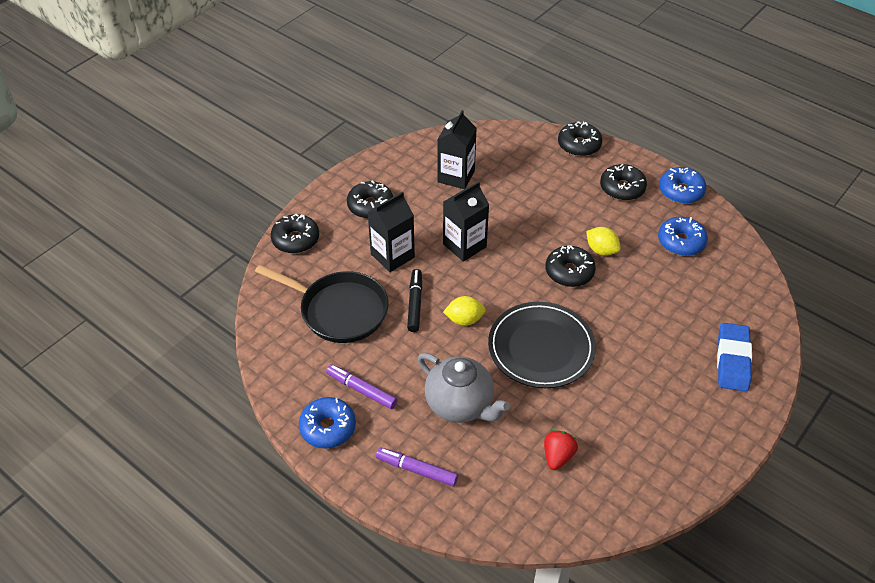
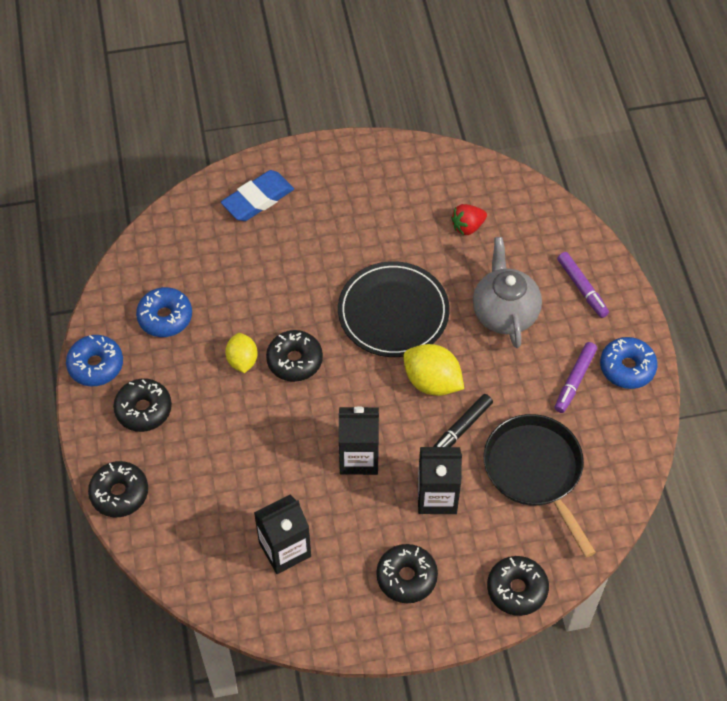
camera: 140 degrees left, 10 degrees up
(361, 390) = (574, 380): purple marker -> purple marker turned 45 degrees clockwise
(464, 320) = (432, 382): yellow lemon -> yellow lemon, size x1.52

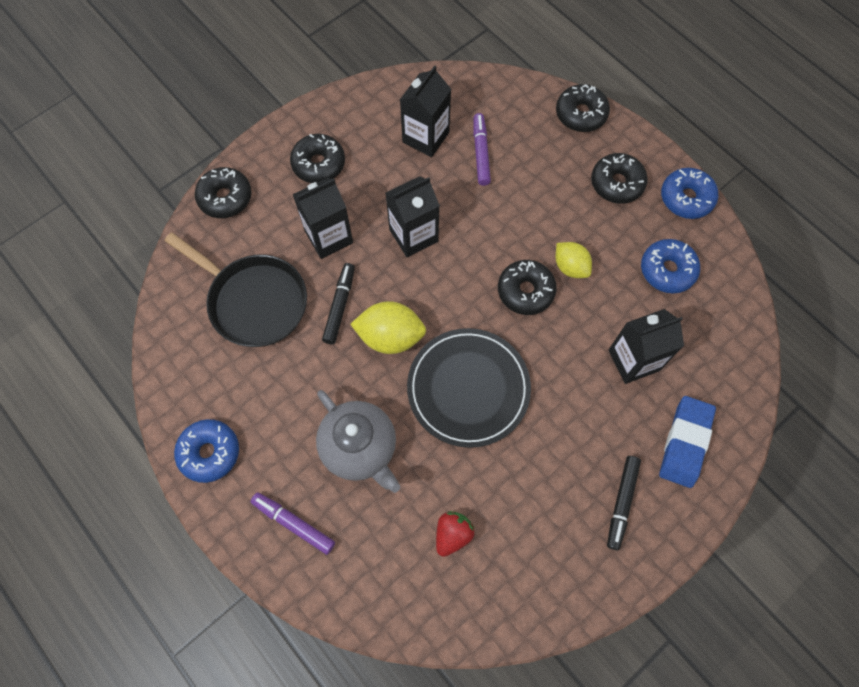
camera: 150 degrees right, 10 degrees up
(249, 268) = (633, 360): none -> black carton
(333, 187) = (621, 503): none -> black marker
(574, 380) = (256, 410): purple marker -> purple marker (481, 153)

